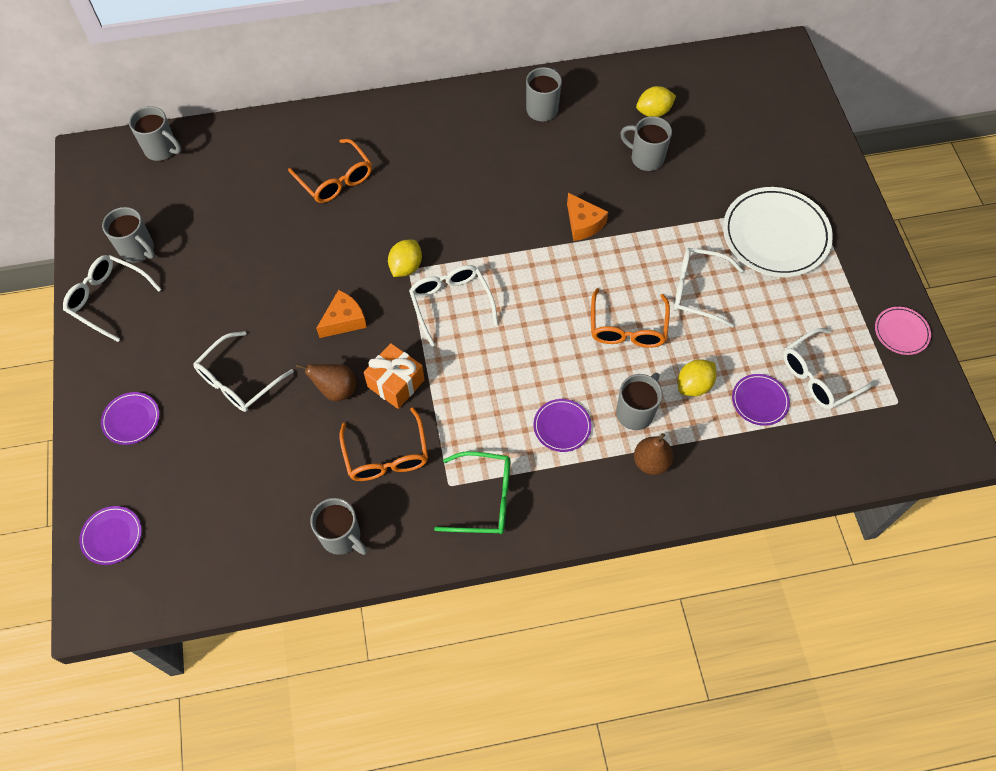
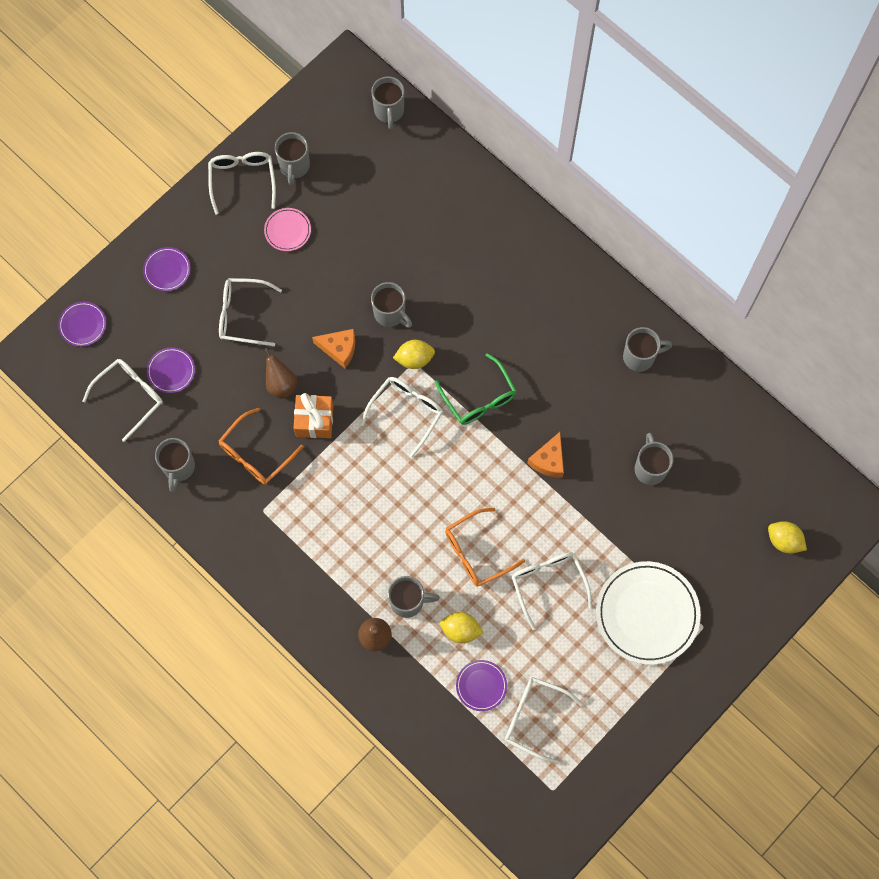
camera: 55 degrees right, 10 degrees up
(228, 537) = (130, 396): none -> white glasses
(336, 180) = (454, 253): orange glasses -> none
(347, 260) = (390, 314): none -> grey mug
(484, 499) = (268, 541): green glasses -> green glasses (479, 398)
(562, 426) = (360, 557): purple plate -> purple plate (171, 371)
(653, 112) = (704, 445): yellow lemon -> yellow lemon (784, 541)
(901, 332) = (622, 761): pink plate -> pink plate (287, 230)

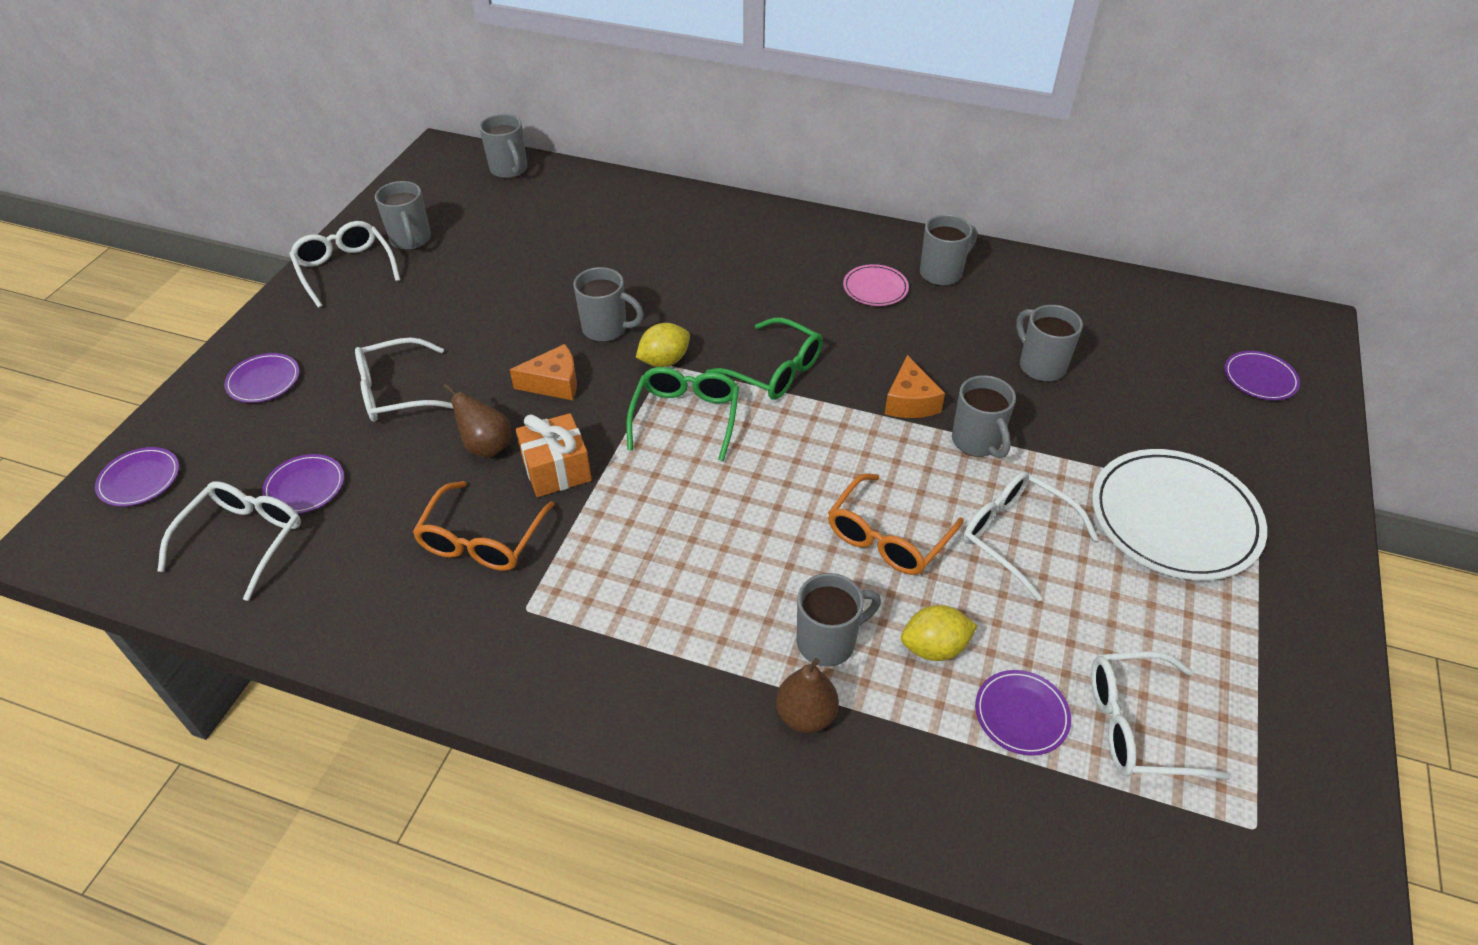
camera: 25 degrees left, 25 degrees down
(179, 468) = (357, 603): grey mug -> grey mug (977, 442)
(287, 230) = (427, 295): pink plate -> pink plate (875, 288)
(406, 412) = (686, 417): white glasses -> green glasses
(784, 541) = (1260, 378): yellow lemon -> purple plate

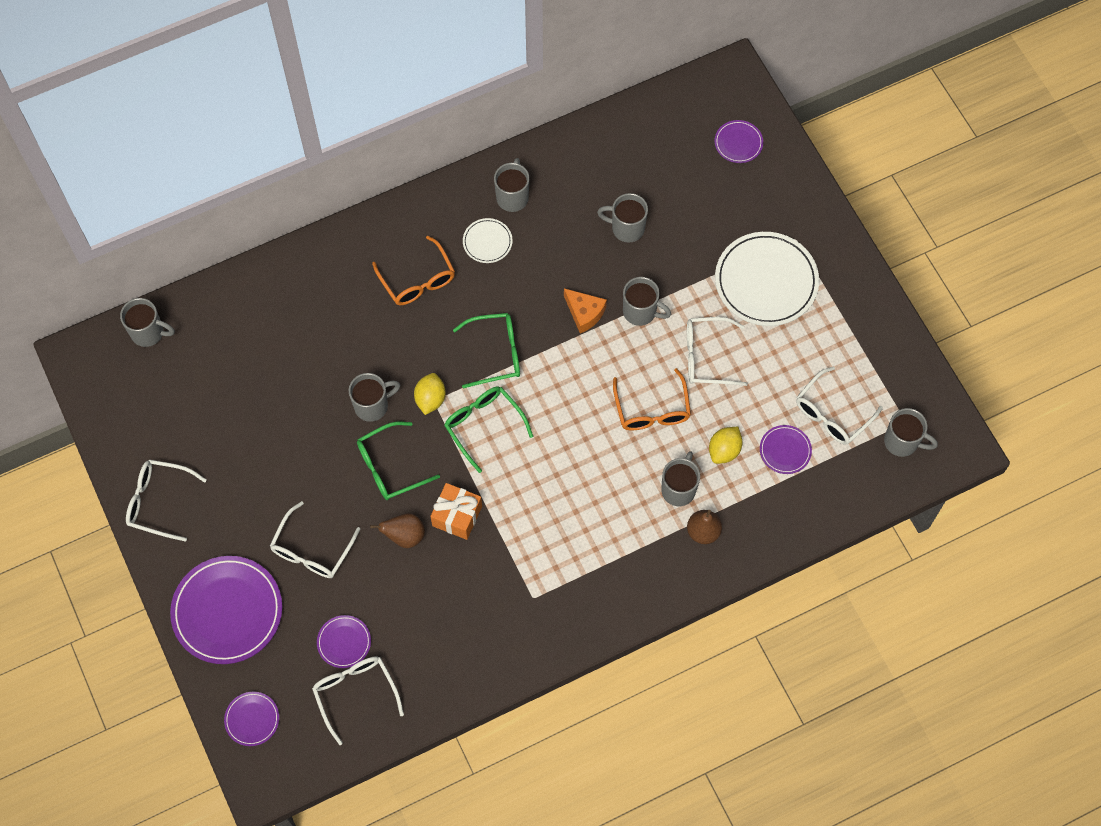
camera: 45 degrees left, 20 degrees up
(263, 381) = (227, 611): purple plate -> purple plate, size x2.07
(411, 240) = (167, 445): grey mug -> grey mug (902, 442)
(482, 540) = (470, 585): orange glasses -> orange glasses (418, 280)
(554, 383) = (390, 467): orange cheese -> green glasses
(875, 288) = (487, 242): pink plate -> white plate

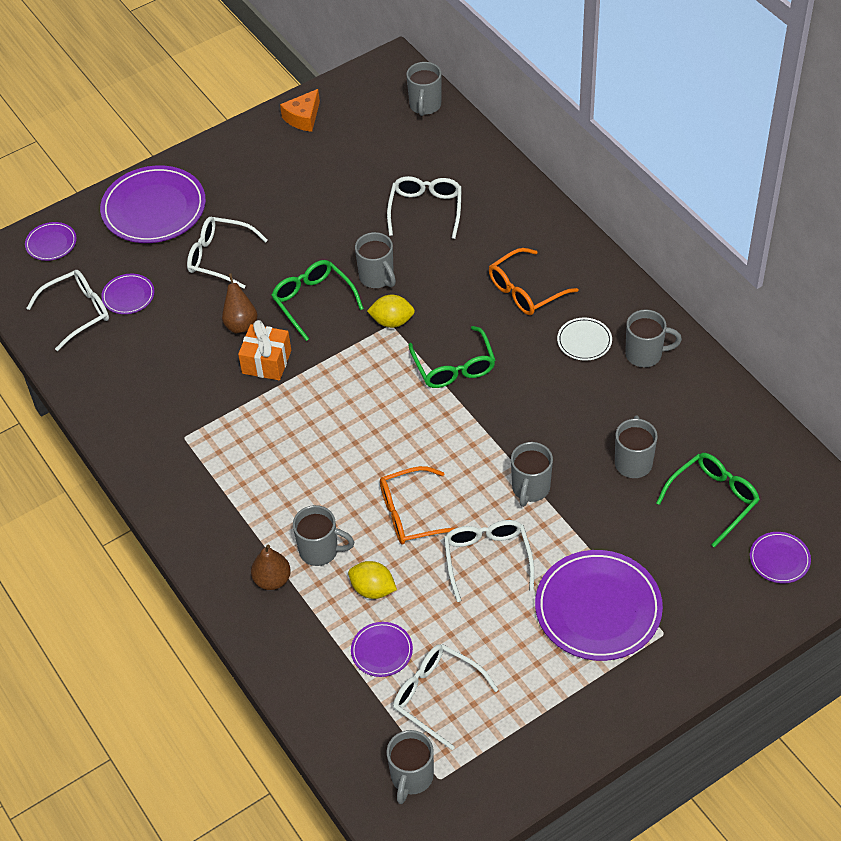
camera: 85 degrees right, 15 degrees down
(158, 501) = (256, 143): white glasses -> white glasses (425, 210)
(483, 425) = (369, 369): green glasses -> green glasses (713, 499)
(584, 313) = (517, 437): orange cheese -> orange cheese (303, 118)
(766, 281) = (598, 608): white plate -> purple plate

